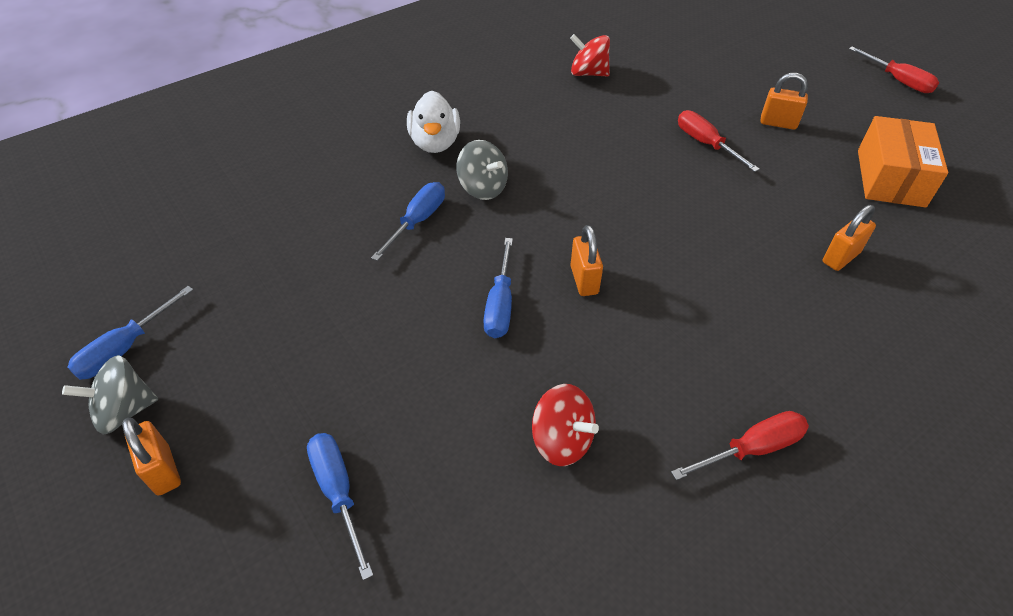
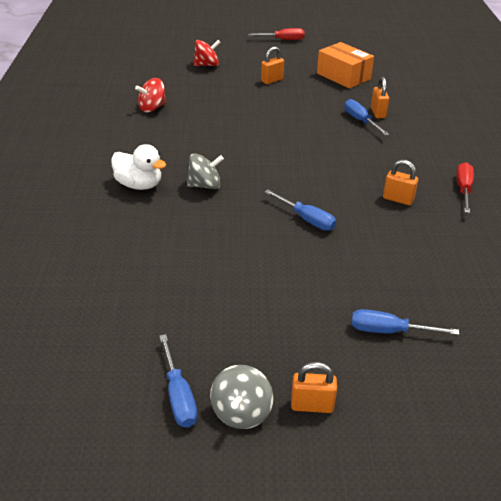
camera: 55 degrees left, 10 degrees down
(417, 221) = (204, 220): blue screwdriver -> blue screwdriver (360, 121)
(562, 440) = (416, 239): red spinning top -> red spinning top (207, 65)
(584, 280) = (317, 185): orange padlock -> orange padlock (398, 199)
(706, 144) = (261, 105): red screwdriver -> none

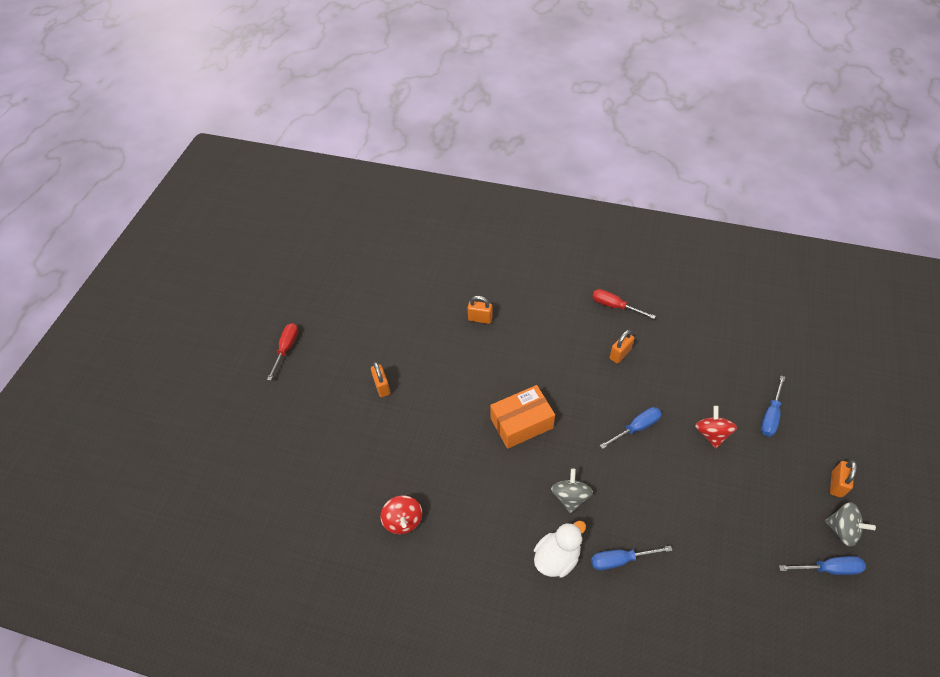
camera: 70 degrees left, 15 degrees up
(207, 65) = (318, 442): red spinning top -> red spinning top (711, 433)
(343, 76) = (397, 321): orange box -> orange box (521, 423)
(360, 121) = (490, 337): blue screwdriver -> blue screwdriver (620, 560)

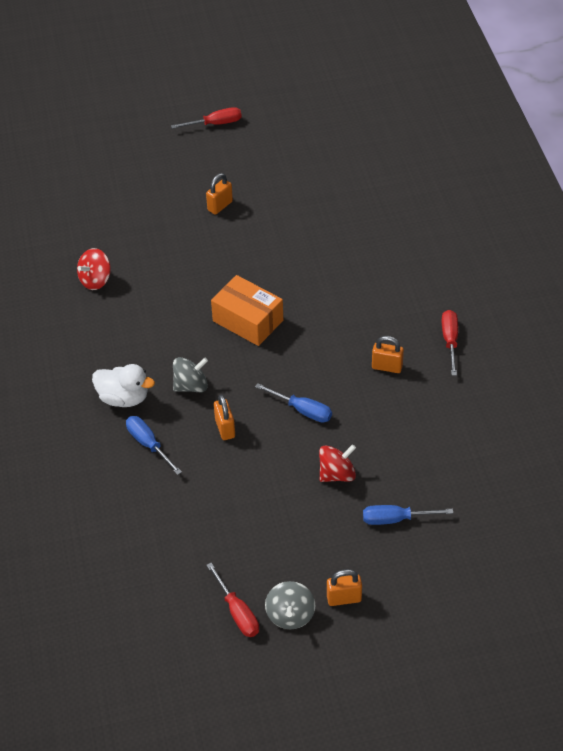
camera: 60 degrees right, 5 degrees down
(480, 318) = (351, 241): orange padlock -> orange padlock (225, 428)
(828, 568) = (237, 612): blue screwdriver -> red screwdriver

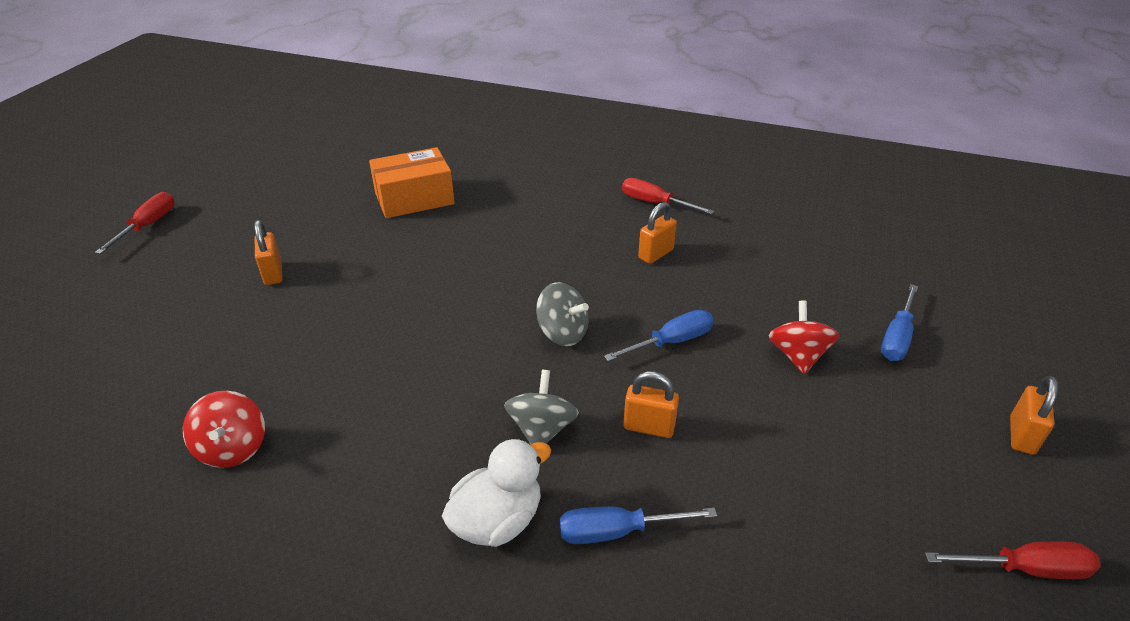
camera: 60 degrees left, 10 degrees down
(248, 320) = (481, 327): orange box -> orange box (414, 198)
(290, 615) = (1042, 505): grey spinning top -> grey spinning top (562, 333)

